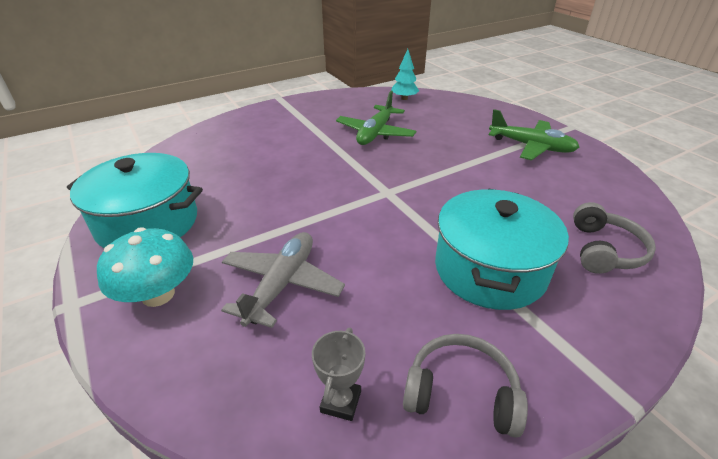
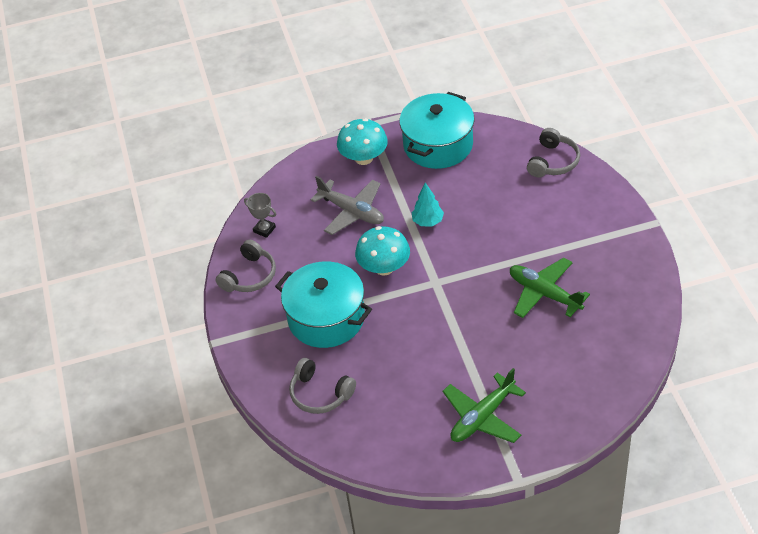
camera: 110 degrees right, 10 degrees up
(196, 144) = (553, 161): none -> grey headphones
(380, 233) = (384, 267): none -> turquoise mushroom
(404, 98) = (631, 338): turquoise tree -> turquoise tree (428, 221)

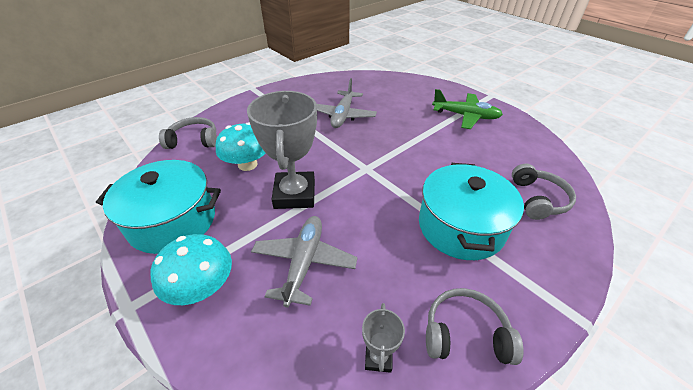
camera: 120 degrees left, 5 degrees down
(384, 267) = (370, 206): turquoise mushroom -> turquoise mushroom (247, 164)
(428, 221) = (294, 194): turquoise tree -> grey trophy
(544, 294) = (343, 115): green plane -> grey plane

